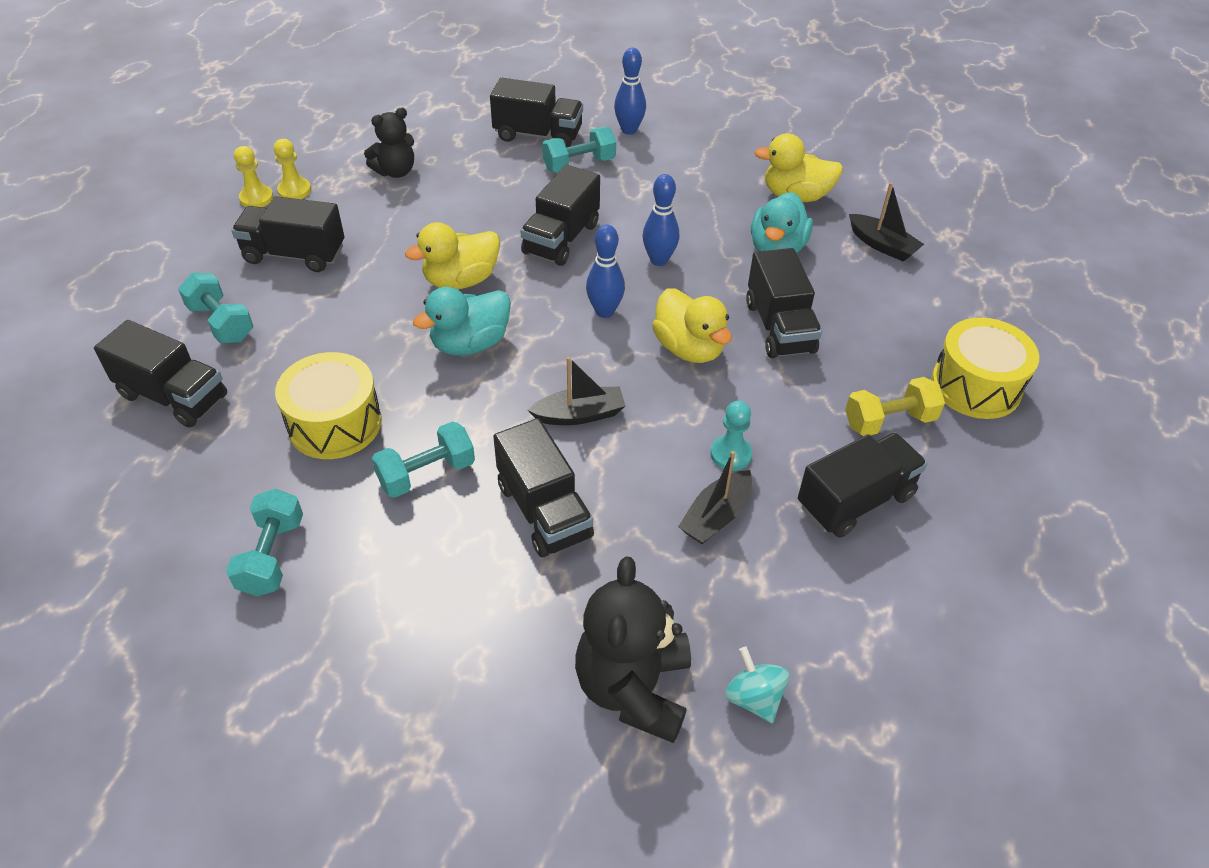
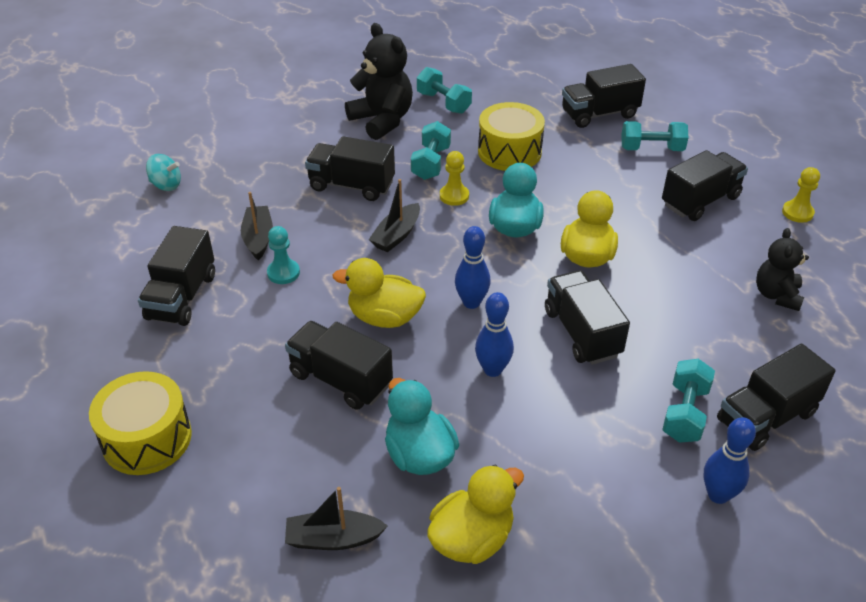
camera: 135 degrees right, 5 degrees down
(294, 191) = (792, 233): yellow pawn -> yellow pawn (454, 196)
(633, 688) = (226, 157): black teddy bear -> black teddy bear (382, 120)
(889, 421) = (197, 362): yellow dumbbell -> none

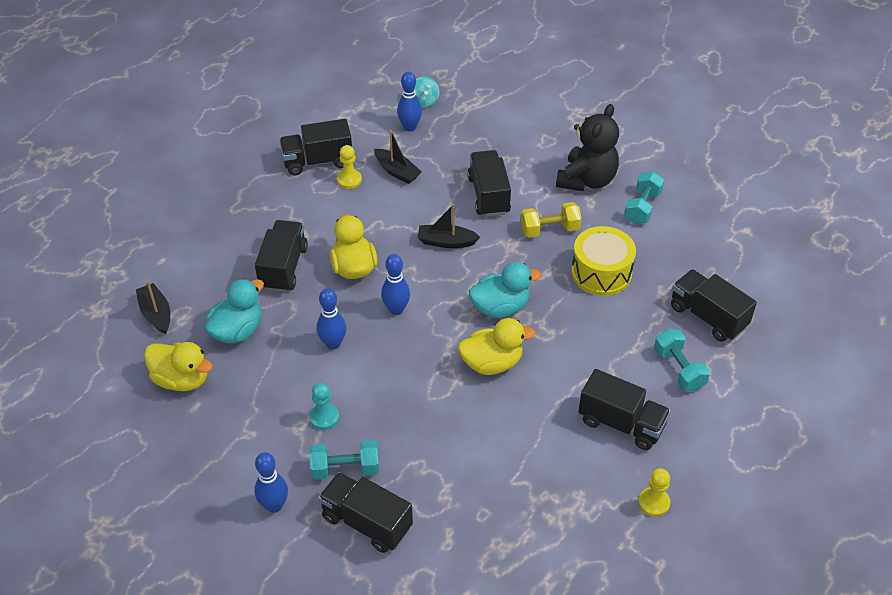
camera: 65 degrees right, 5 degrees up
(147, 438) = (193, 201): yellow drum -> none
(196, 207) = (410, 127): none -> blue bowling pin
(258, 238) = (397, 171): black boat -> black boat turned 75 degrees clockwise
(283, 273) = (369, 199): turquoise pawn -> turquoise pawn (324, 417)
(431, 163) = (549, 229): turquoise dumbbell -> yellow dumbbell
(454, 196) = (516, 258): yellow pawn -> yellow pawn (349, 180)
(582, 333) = (399, 384): black truck -> none
(776, 295) = (519, 505): black teddy bear -> none

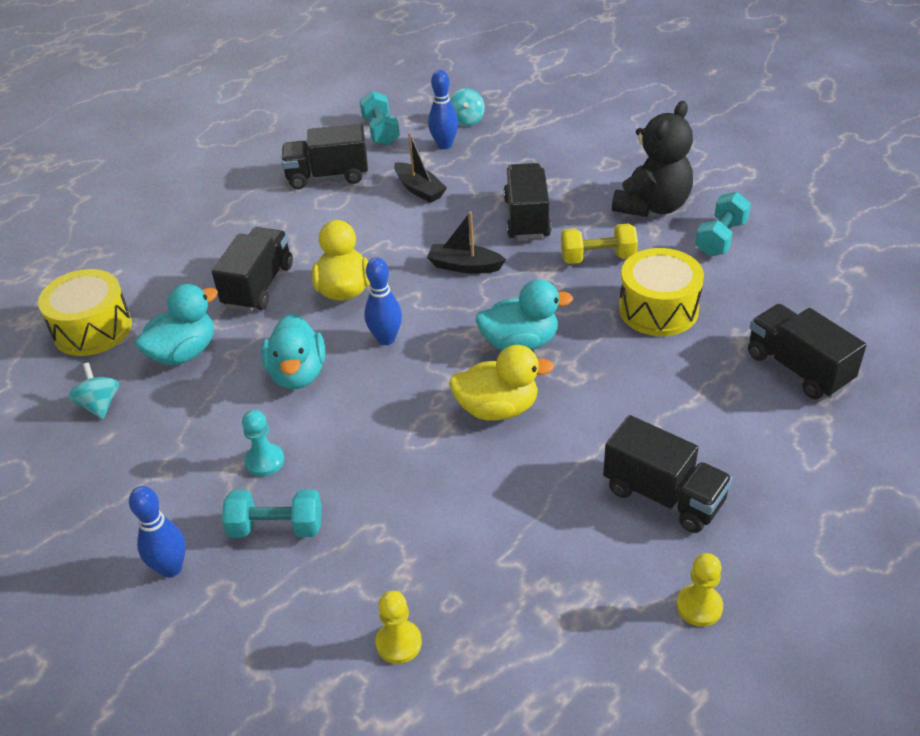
camera: 10 degrees right, 5 degrees down
(156, 314) = (92, 329): black boat -> yellow drum
(182, 379) = (100, 405): yellow duck -> turquoise spinning top
(333, 344) = (298, 374): blue bowling pin -> turquoise duck
(349, 180) = (360, 196): yellow pawn -> yellow pawn (399, 643)
(366, 522) = (288, 601): black truck -> none
(679, 369) = (752, 431): turquoise dumbbell -> turquoise dumbbell (381, 131)

